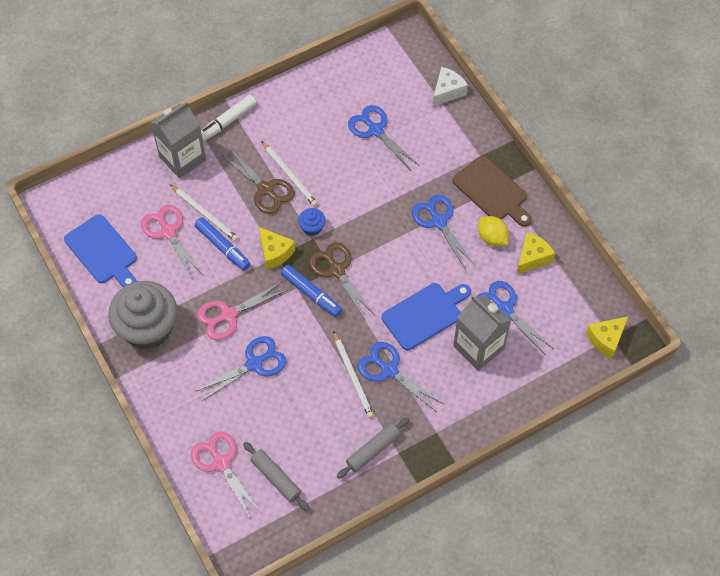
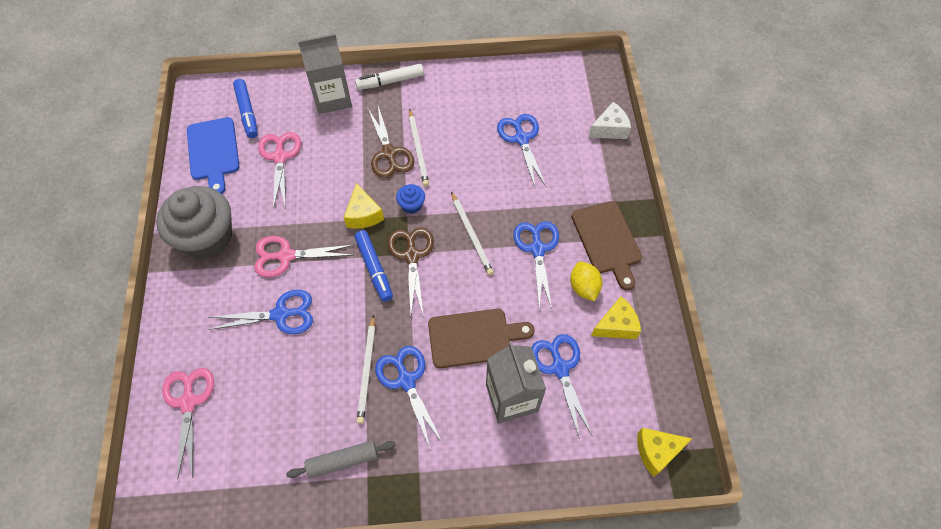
camera: 25 degrees right, 0 degrees up
(204, 214) = (321, 154): white pencil -> white pencil (471, 235)
(222, 247) = (319, 190): blue marker -> blue marker (247, 112)
(276, 478) = (230, 444): grey rolling pin -> none
(424, 314) = (474, 337): blue cutting board -> brown cutting board

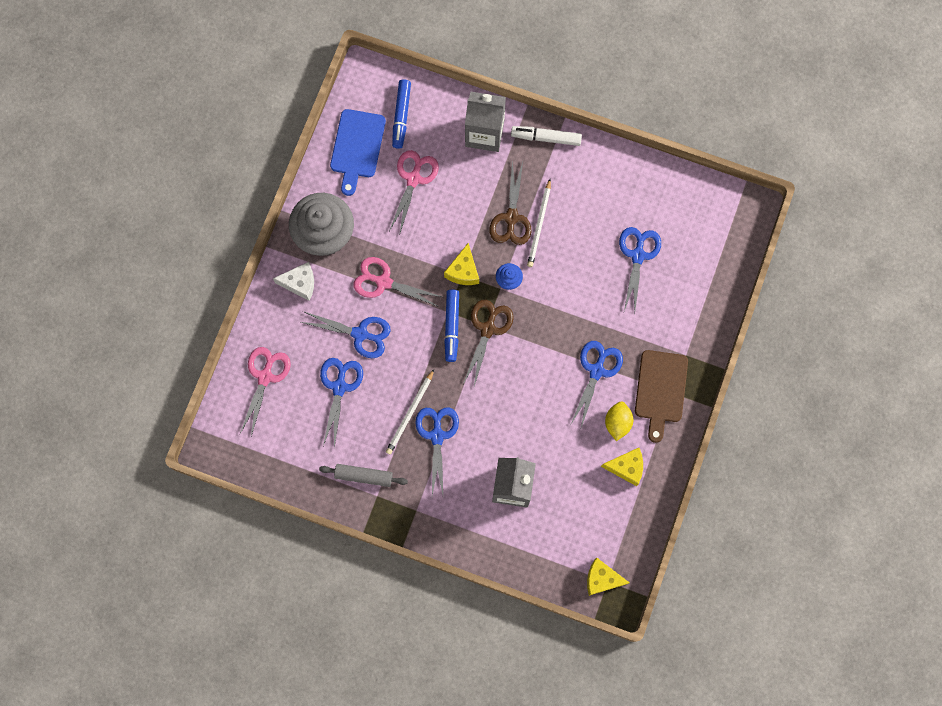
camera: 25 degrees right, 15 degrees up
(471, 235) = (547, 332): white pencil -> none
(474, 337) = (506, 424): brown cutting board -> none
(560, 368) = (562, 481): blue scissors -> blue scissors (339, 387)
(610, 129) = (725, 281): white cheese -> white cheese (300, 283)

